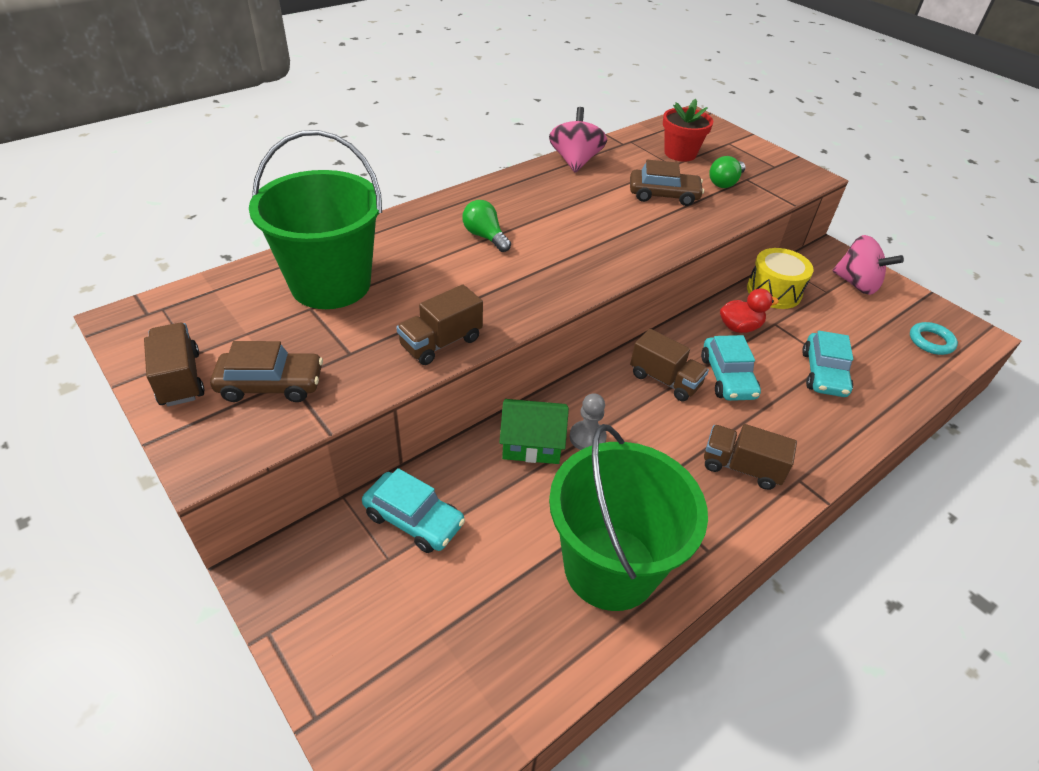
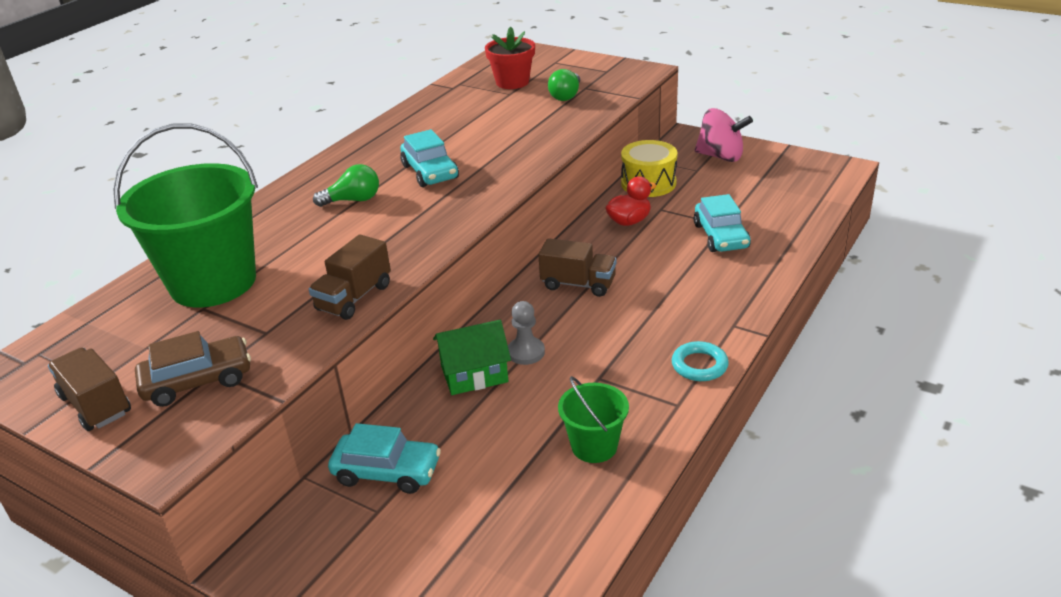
camera: 15 degrees left, 10 degrees down
(485, 237) = (353, 200): green light bulb -> green light bulb turned 135 degrees clockwise
(575, 161) = (412, 114): pink spinning top -> none
(610, 567) = (594, 446): green bucket -> green bucket, size x0.49
(663, 195) = (512, 121): brown car -> none
(727, 377) = (635, 265): turquoise car -> turquoise car (430, 172)
(741, 467) = (678, 332): brown truck -> none
(931, 341) = (803, 184): turquoise ring -> turquoise ring (699, 365)

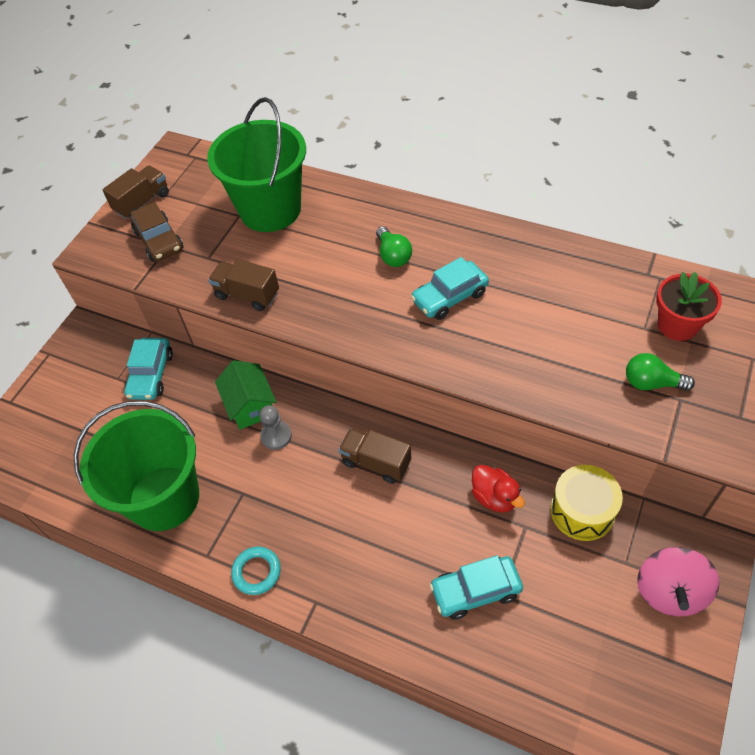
camera: 85 degrees right, 20 degrees up
(578, 284) = (376, 463): brown truck -> brown truck turned 105 degrees clockwise
(594, 446) = (164, 498): green bucket -> green bucket, size x2.05

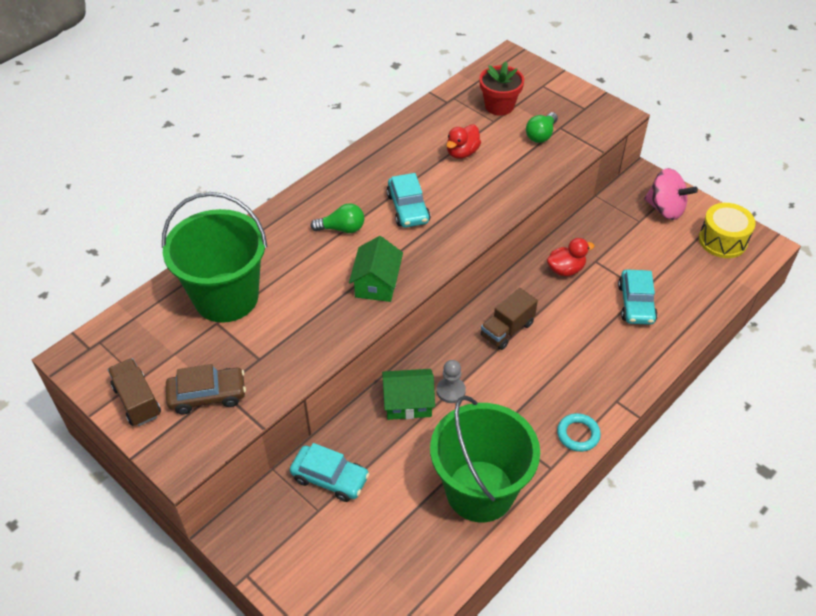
camera: 75 degrees left, 5 degrees down
(247, 295) = (327, 338): brown truck -> none
(331, 307) = (377, 283): none -> green house
(567, 315) = (462, 153): none -> red duck
(582, 511) = (594, 228): yellow drum -> yellow drum (722, 240)

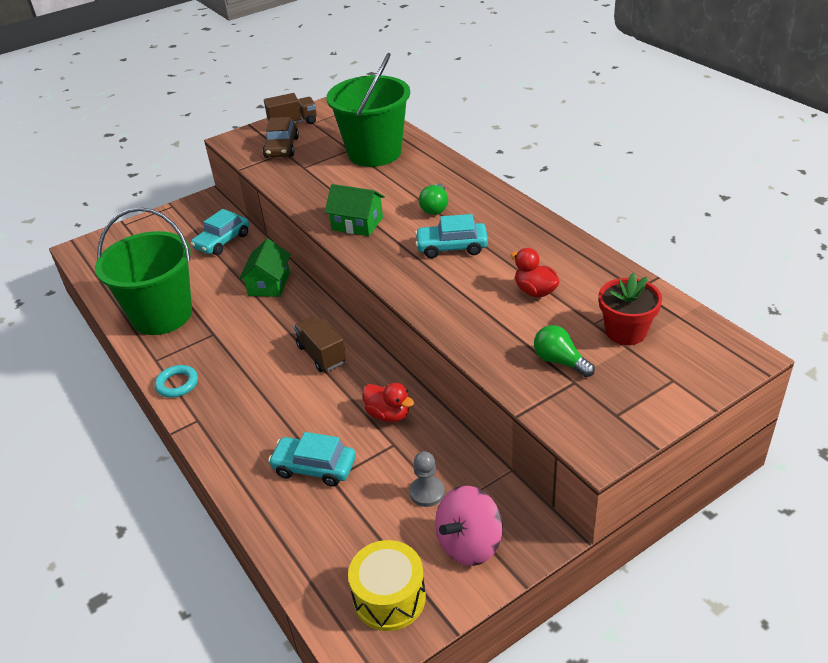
camera: 105 degrees right, 10 degrees down
(451, 391) = (268, 309): grey pawn -> grey pawn (427, 492)
(566, 269) = (388, 414): red duck -> red duck turned 45 degrees counterclockwise

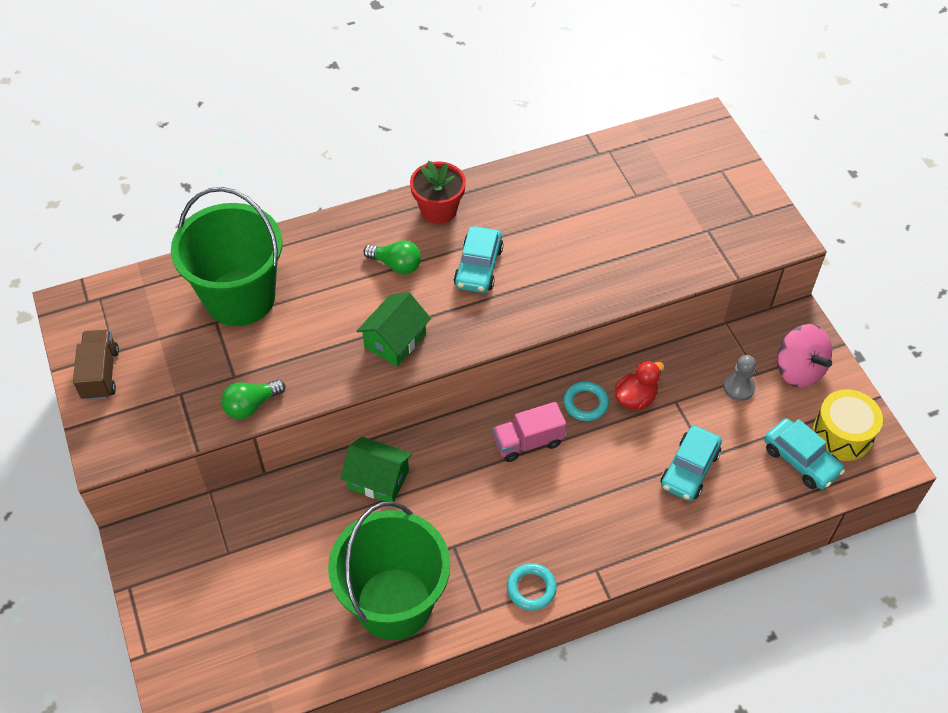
camera: 80 degrees left, 15 degrees up
(222, 241) = (257, 525): turquoise car -> turquoise car (801, 460)
(282, 148) = (166, 395): brown car -> none
(321, 354) = (528, 442): brown truck -> pink truck
(372, 382) = (585, 403): none -> turquoise ring
(535, 291) = (577, 222): red duck -> none
(560, 361) = (679, 232): green light bulb -> green light bulb (251, 405)
(626, 332) = (654, 179): red flower pot -> red flower pot (438, 210)

